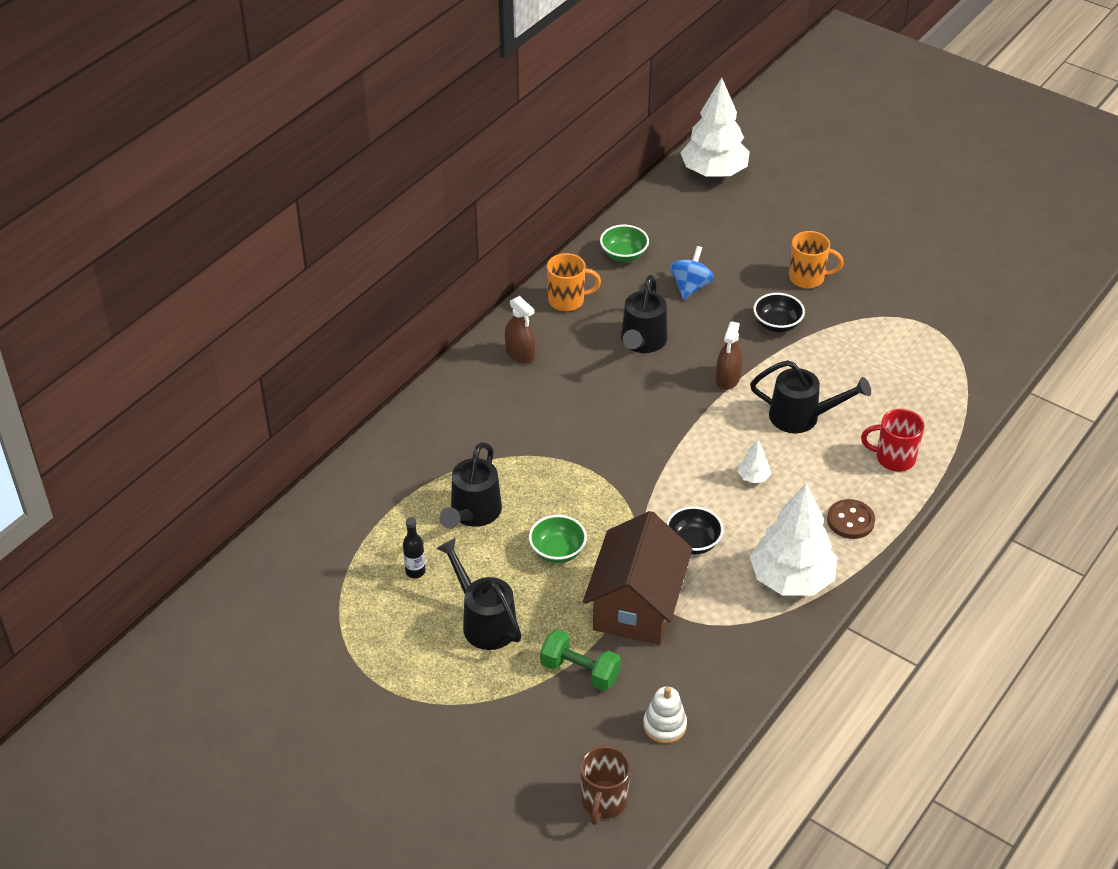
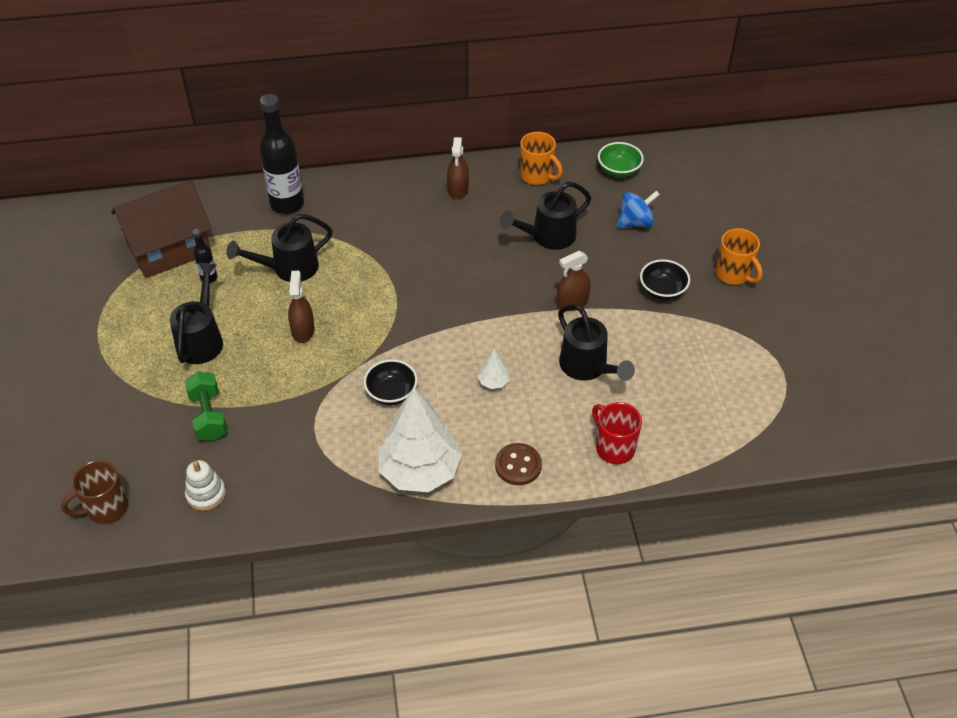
camera: 45 degrees right, 5 degrees up
(392, 465) = (287, 204): none -> black bottle
(557, 551) = (303, 330): green bowl -> brown spray bottle
(636, 605) = (299, 404): brown house -> brown house (169, 248)
(713, 172) = (767, 155): white tree -> none

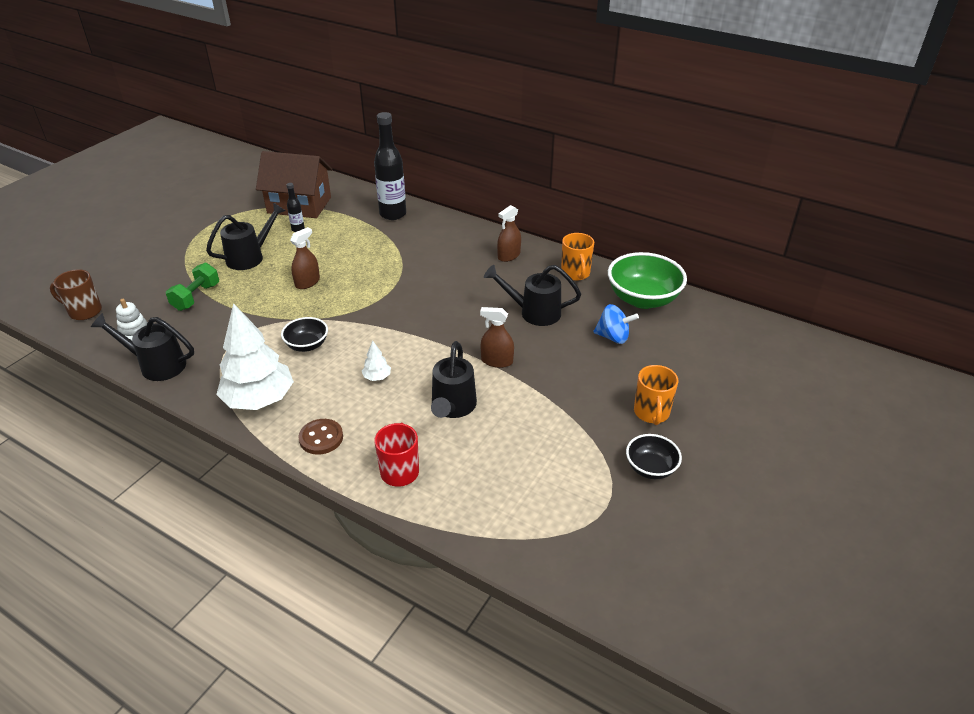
camera: 40 degrees right, 10 degrees down
(289, 268) = (346, 246): black watering can -> black watering can (157, 365)
(619, 170) = (643, 299): green bowl -> green bowl, size x1.80
(662, 291) = (576, 391): black bowl -> black bowl (650, 468)

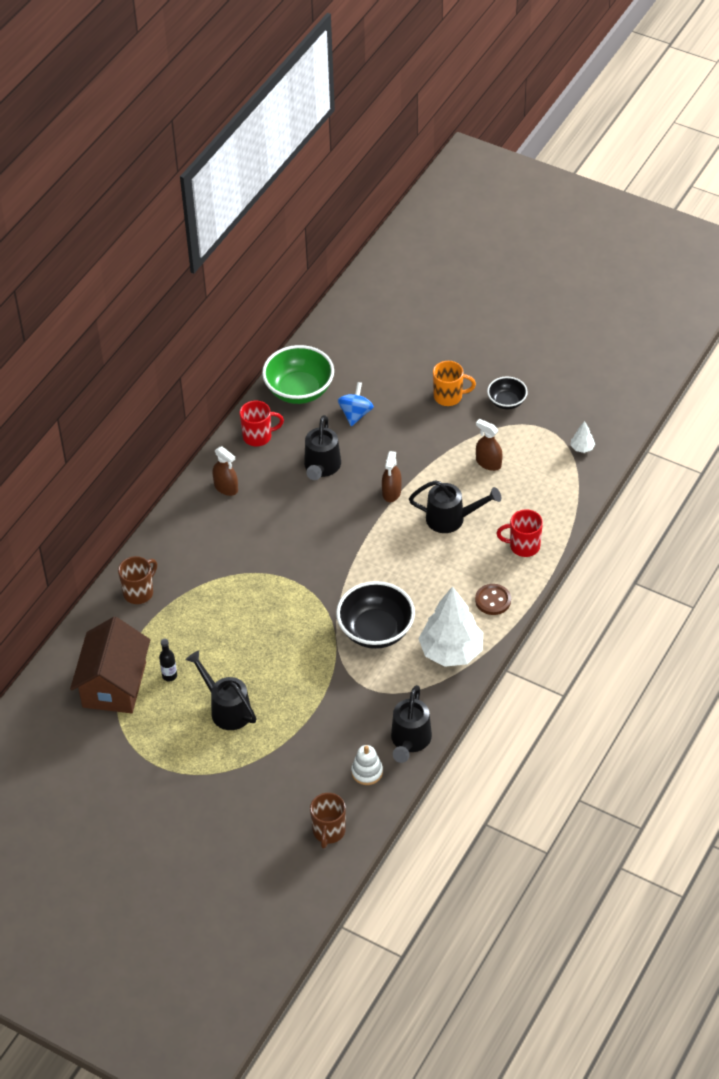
camera: 90 degrees left, 10 degrees up
(196, 297) = (301, 739): green dumbbell -> none
(307, 282) = (274, 648): brown spray bottle -> brown spray bottle (488, 463)
(307, 345) = (376, 630): black bowl -> black bowl, size x1.80
(377, 377) = (417, 573): white tree -> white tree (582, 448)
(393, 214) = (139, 592): black bottle -> brown mug
(575, 274) = (258, 436): orange mug -> red mug

